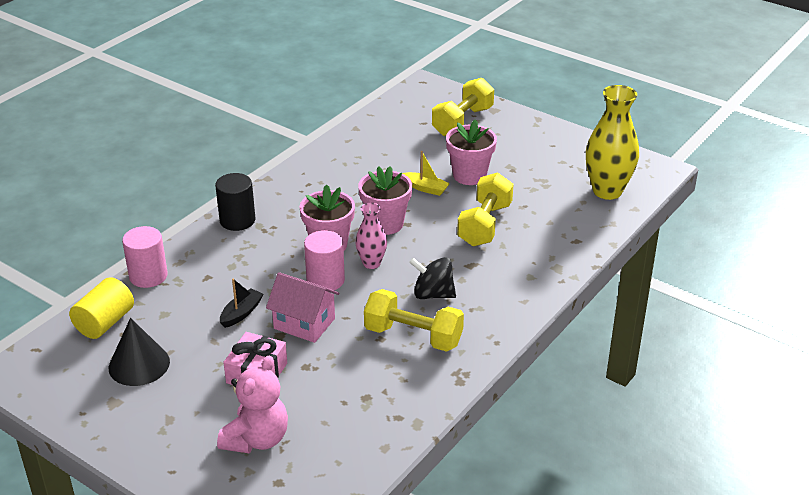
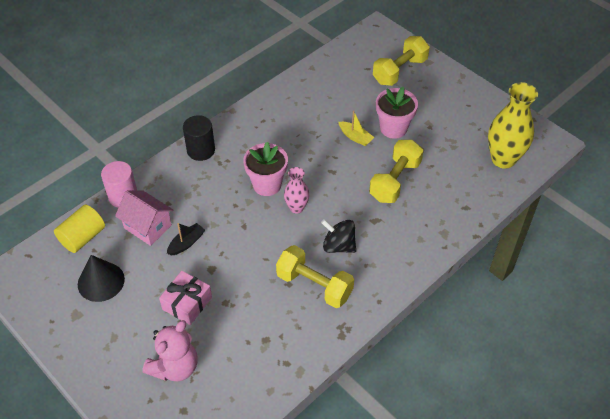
camera: 10 degrees right, 15 degrees up
(304, 323) = (232, 260): pink house -> pink house (148, 227)
(325, 280) = (257, 220): pink cylinder -> none
(385, 224) = (315, 169): pink flower pot -> none

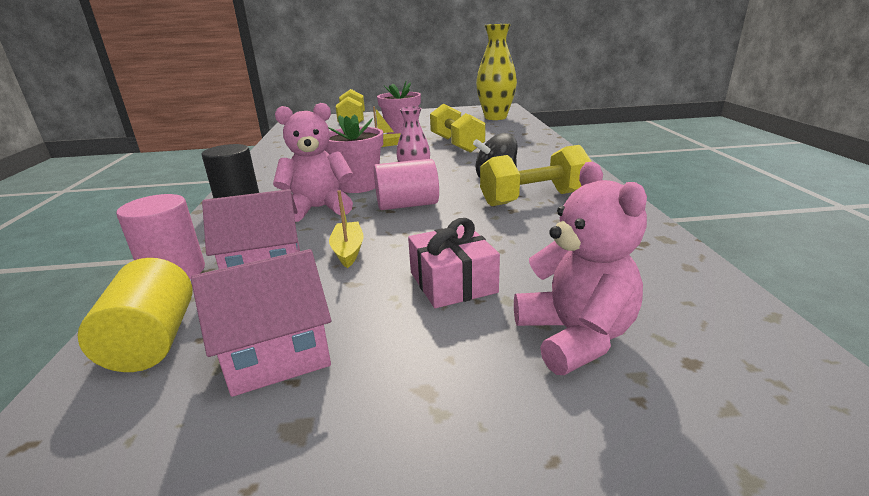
camera: 50 degrees left, 25 degrees down
(101, 281) = (277, 356): black cone -> pink house
(186, 243) = (348, 250): black boat -> yellow boat
(221, 192) = (319, 208): none -> pink teddy bear
(257, 229) = (407, 205): none -> pink cylinder

